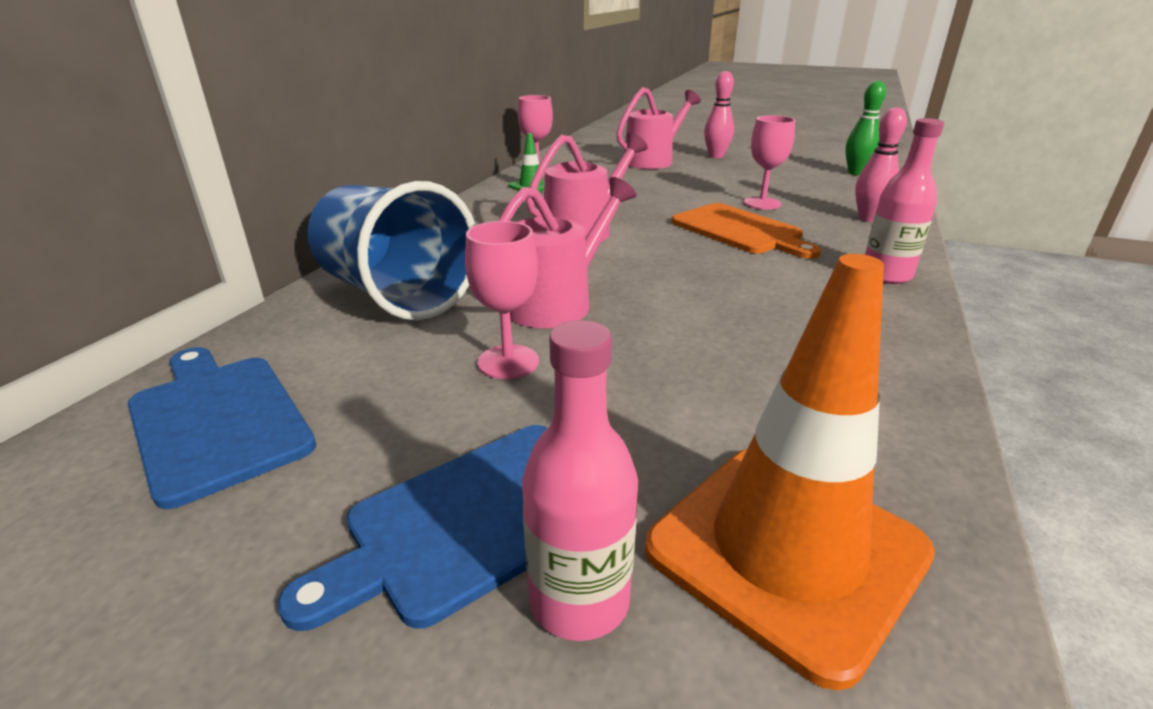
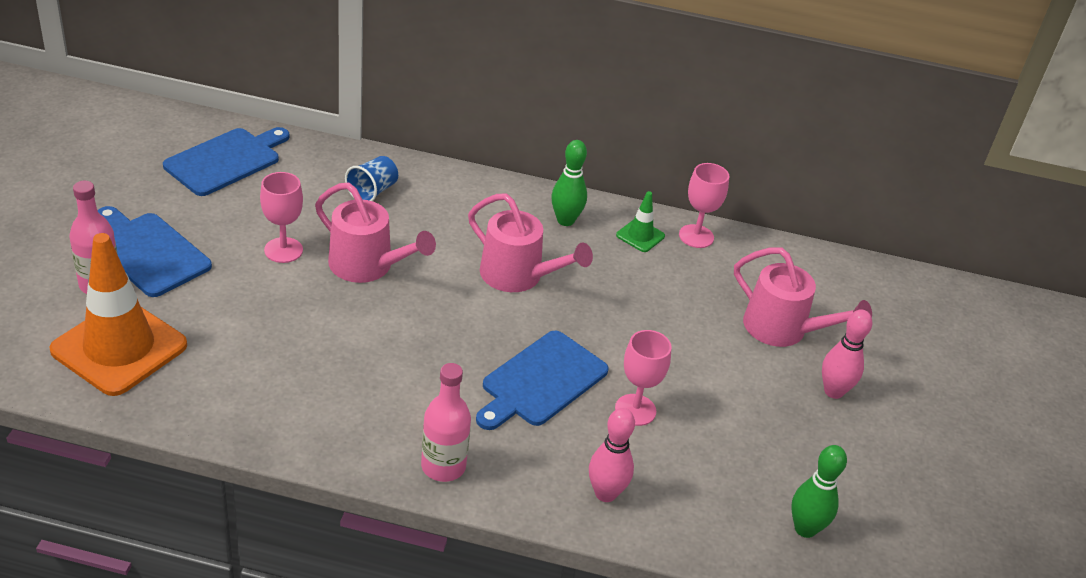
camera: 75 degrees right, 10 degrees up
(396, 294) = (372, 191): blue cup -> blue cup, size x0.46
(499, 208) = (565, 220): none -> green bowling pin
(740, 230) = (541, 381): orange cutting board -> blue cutting board

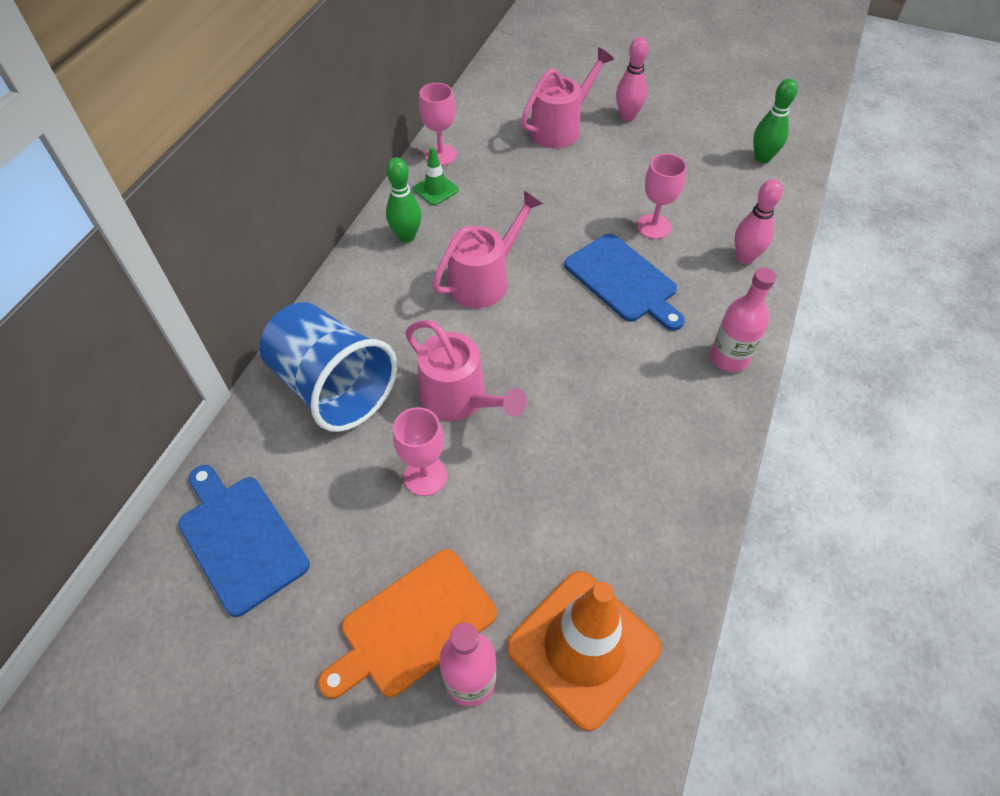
camera: 75 degrees left, 15 degrees up
(148, 252) = (413, 625): blue cutting board -> orange cutting board
(367, 266) = (459, 399): pink watering can -> pink watering can turned 90 degrees clockwise
(372, 191) = (333, 387): blue cup -> blue cup, size x2.18

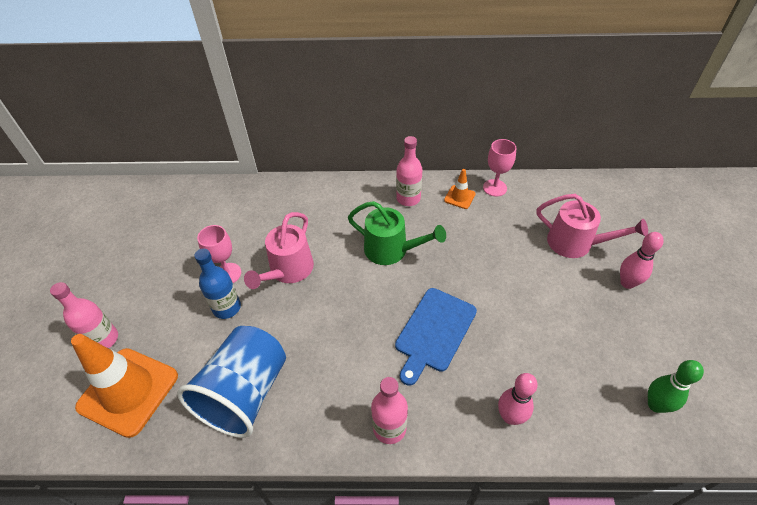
camera: 70 degrees right, 5 degrees down
(240, 539) = (171, 213): blue cutting board -> none
(333, 387) = (276, 210): blue cup -> blue cup (245, 393)
(406, 236) = (408, 198): green bowling pin -> pink bottle
(413, 625) = (133, 302): orange cutting board -> none
(436, 189) = (459, 197): green traffic cone -> orange traffic cone
(484, 280) = (391, 250): pink watering can -> green watering can
(489, 489) = (227, 308): none -> blue bottle
(653, 226) = (505, 337): pink goblet -> none

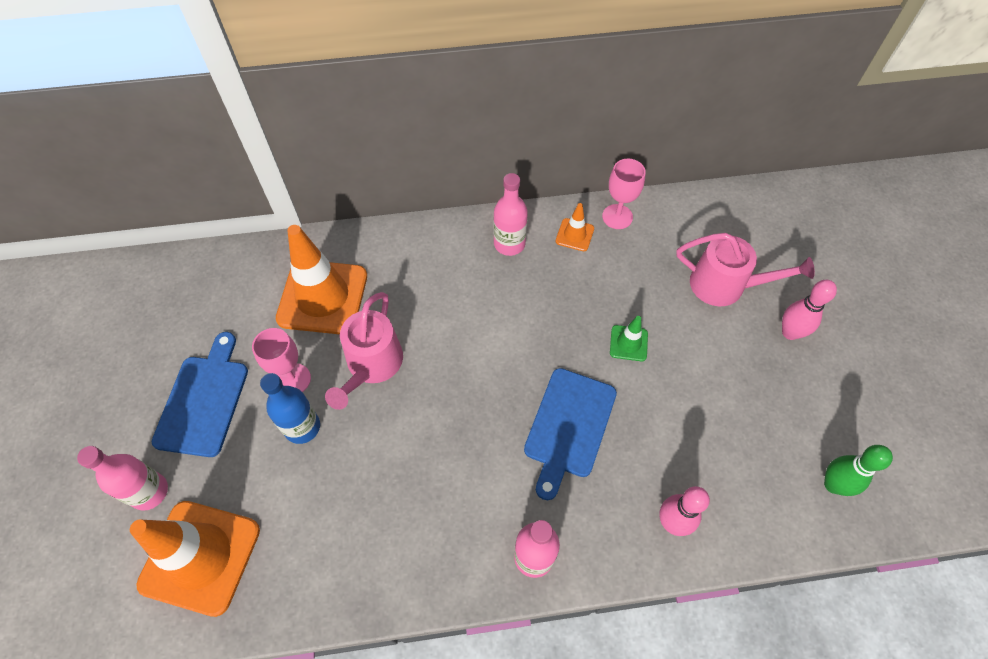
camera: 10 degrees left, 10 degrees up
(159, 281) = (203, 400): none -> blue cutting board
(245, 393) = (350, 538): blue cup -> none
(262, 220) = (322, 297): none -> orange traffic cone
(391, 250) = (499, 321): green watering can -> none
(491, 276) = (628, 343): none -> green traffic cone

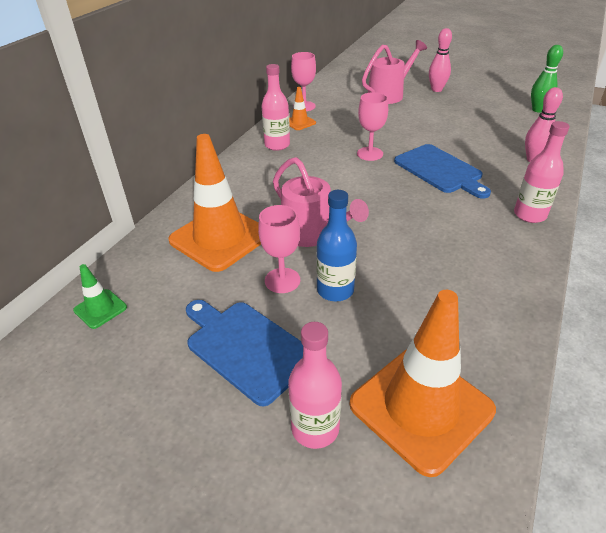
camera: 55 degrees left, 20 degrees down
(555, 339) = (370, 154): none -> pink goblet
(628, 343) = (398, 132): green traffic cone -> green traffic cone (100, 309)

